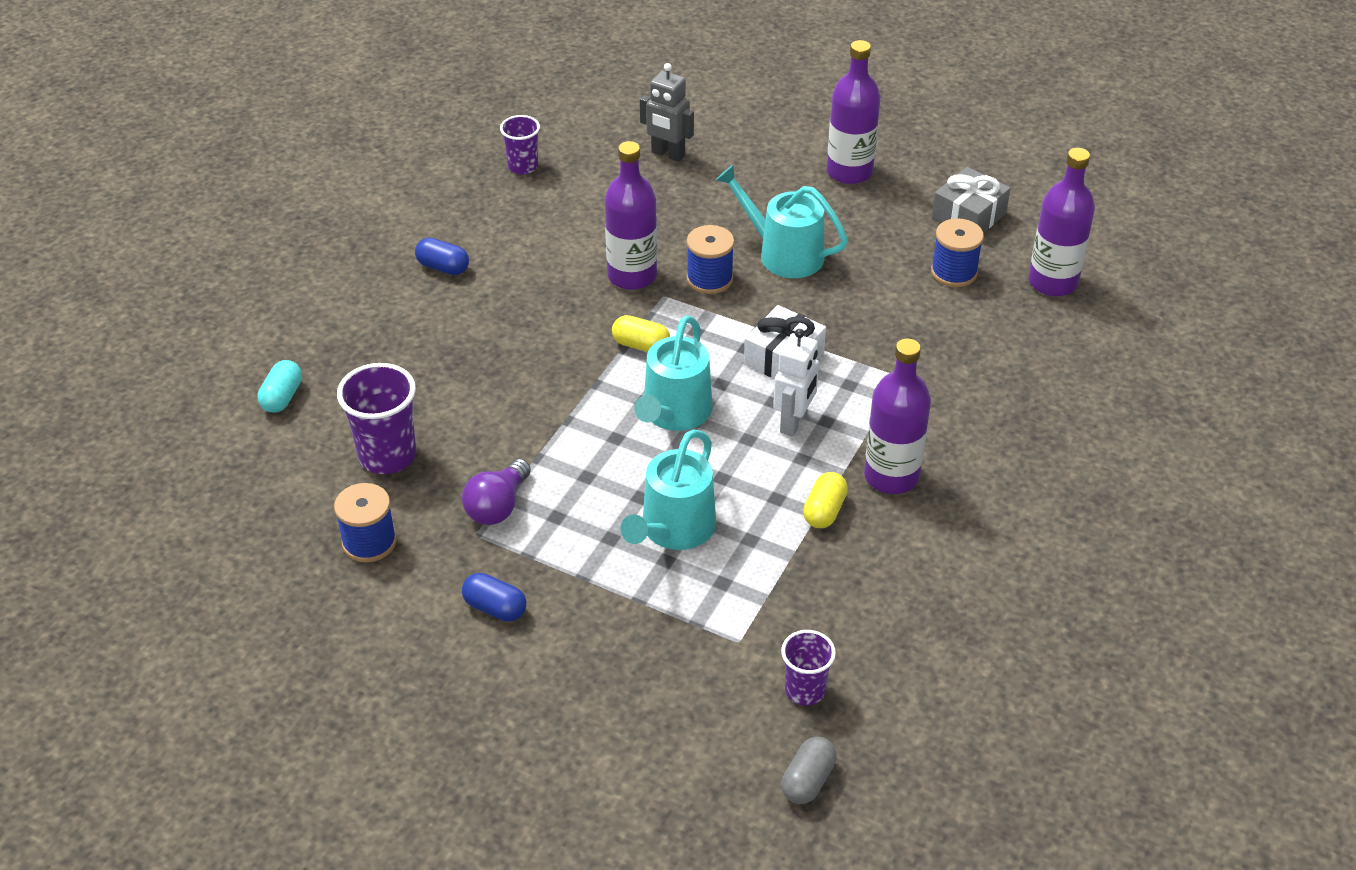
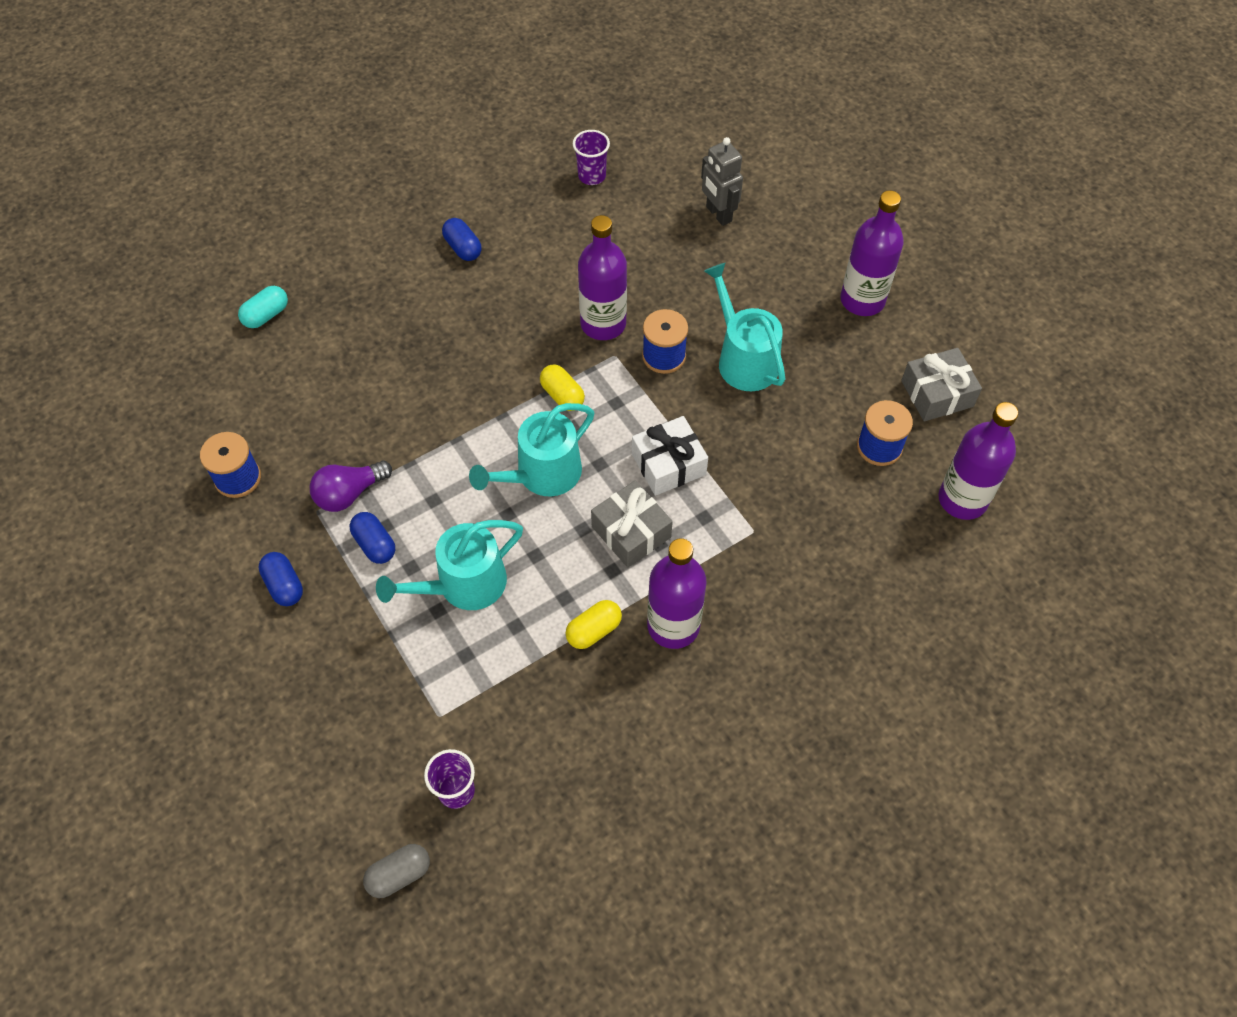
camera: 30 degrees right, 15 degrees up
(387, 456) = (303, 406): purple cup -> none
(559, 535) = (375, 544): none -> blue capsule
(794, 423) = (631, 532): white robot -> grey gift

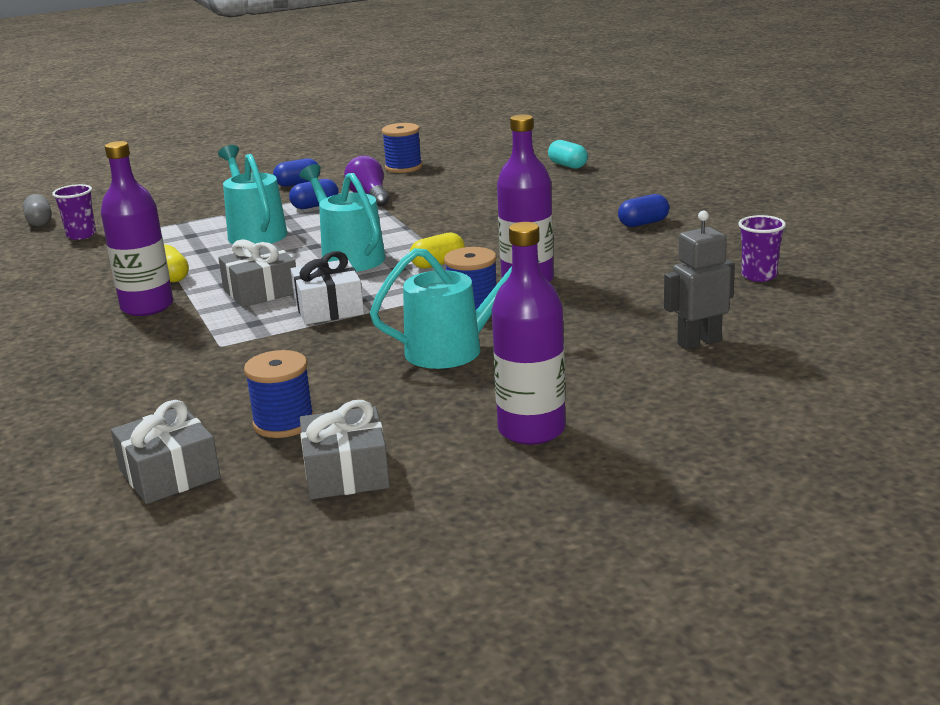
camera: 100 degrees right, 35 degrees down
(962, 499) = (169, 474): purple bottle -> grey gift

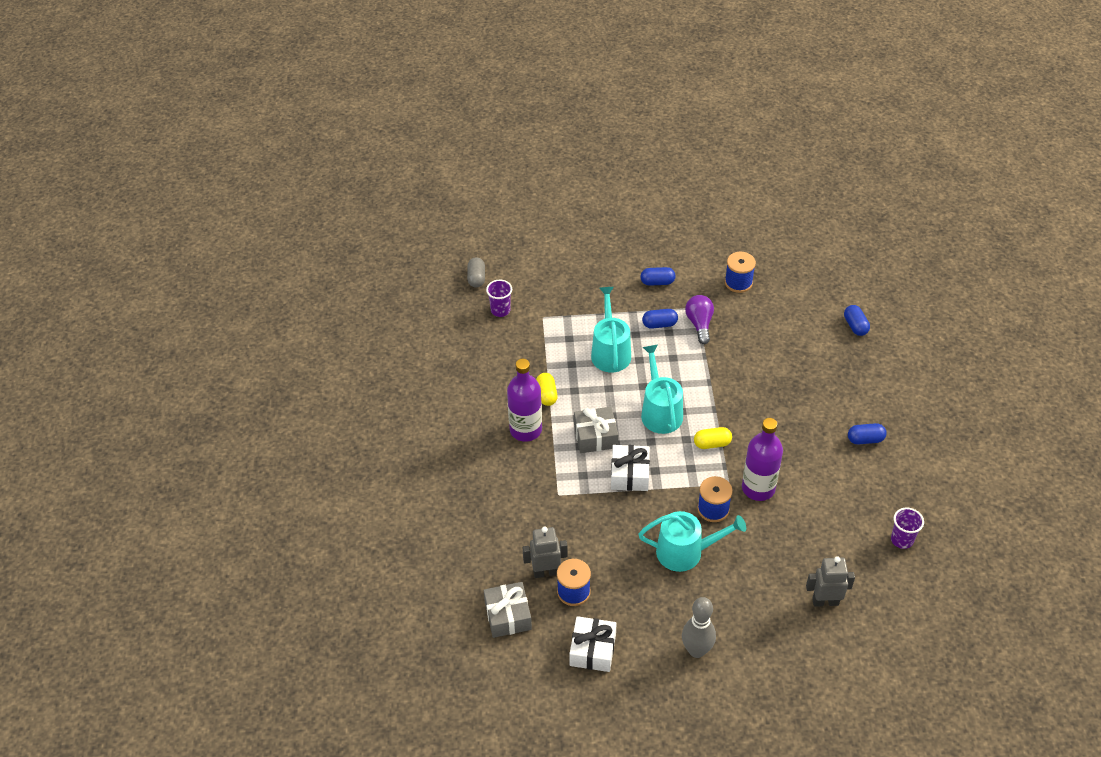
camera: 20 degrees right, 25 degrees up
(226, 415) = (546, 572): none -> grey robot
(346, 472) = (592, 650): grey gift -> white gift
(531, 430) = (696, 650): purple bottle -> grey bowling pin
(567, 165) = (855, 326): turquoise capsule -> blue capsule

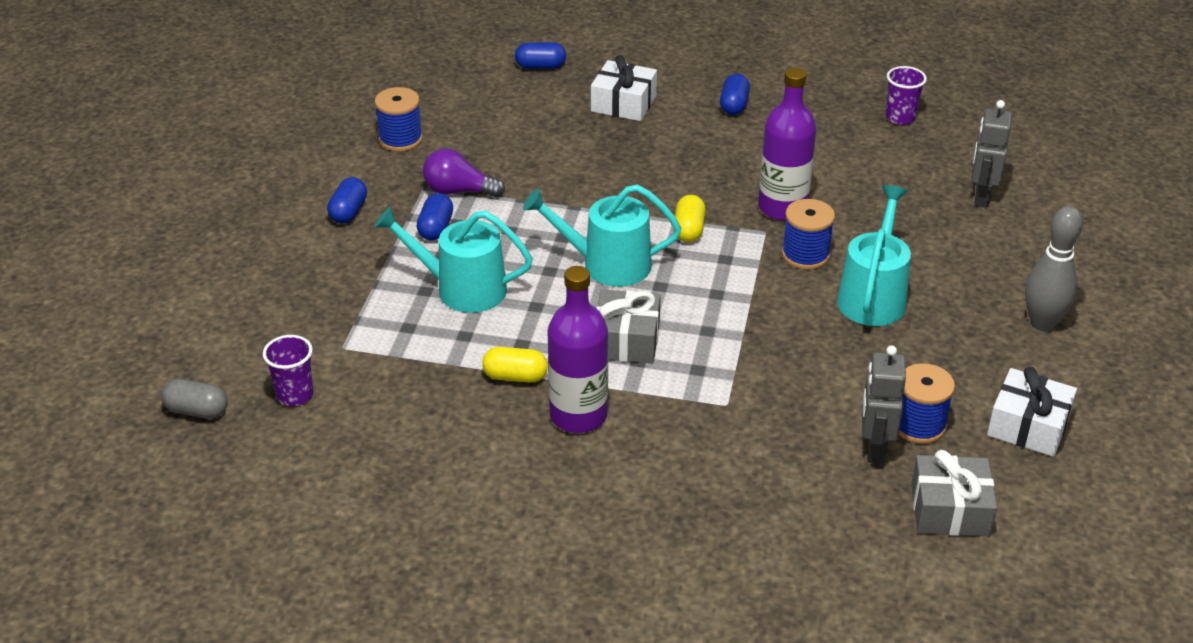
camera: 75 degrees left, 10 degrees down
(630, 474) = (714, 320): white gift -> white gift (623, 103)

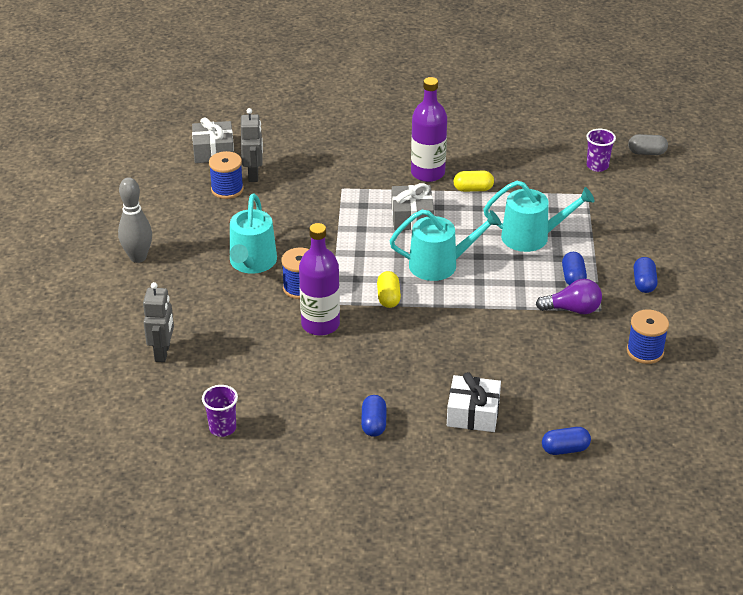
camera: 170 degrees right, 0 degrees up
(1028, 426) = (161, 195): white gift -> none

